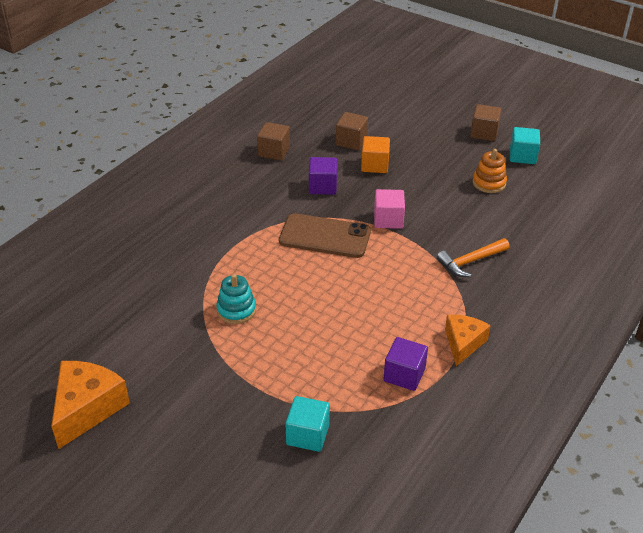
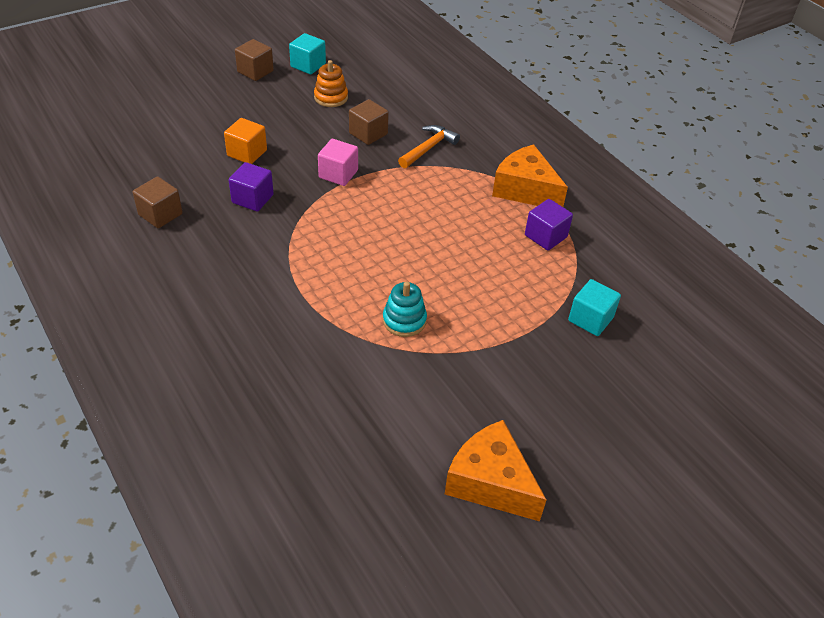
camera: 70 degrees left, 5 degrees up
(325, 236) = (333, 223): brown phone -> none
(351, 141) = (193, 154): brown cube -> brown cube (368, 134)
(463, 343) = (525, 190): orange cheese -> orange cheese, size x1.53
(470, 261) = (428, 148): orange hammer -> orange hammer turned 135 degrees counterclockwise

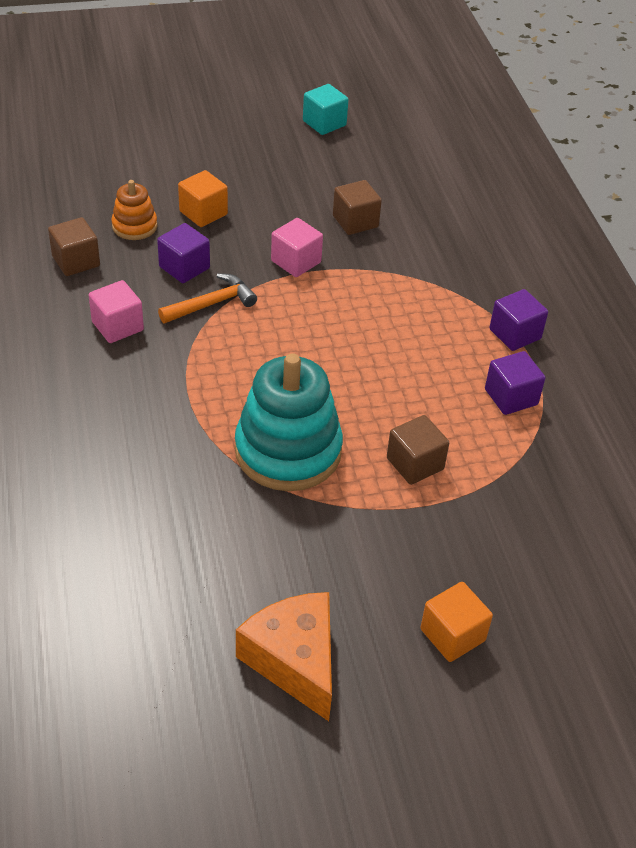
camera: 20 degrees right, 0 degrees up
(220, 258) = (117, 326): none -> pink cube
(255, 71) = (259, 118): brown cube -> brown cube (415, 464)
(331, 97) = (332, 168): orange stacking toy -> orange stacking toy (134, 226)
(404, 320) = (288, 451): turquoise stacking toy -> turquoise stacking toy, size x2.00
(428, 148) = (420, 255): orange hammer -> orange hammer (212, 304)
(525, 190) = (515, 334): orange cheese -> purple cube
(590, 319) = (514, 511): turquoise cube -> none
(594, 425) = (452, 635): none -> orange cube

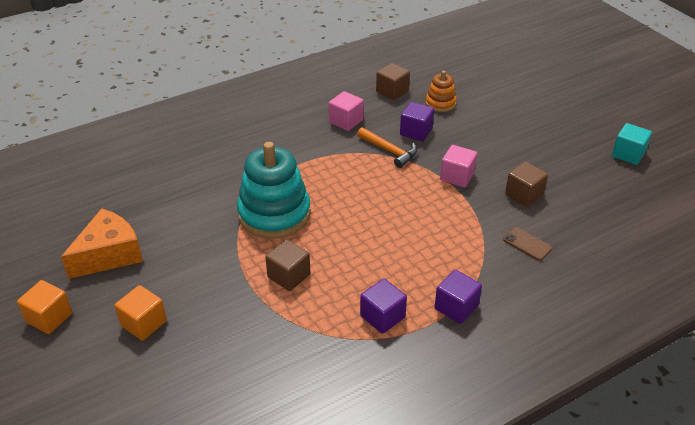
camera: 75 degrees right, 5 degrees down
(203, 213) = (475, 126): orange cube -> orange cube (49, 318)
(437, 248) = (527, 244): none -> brown phone

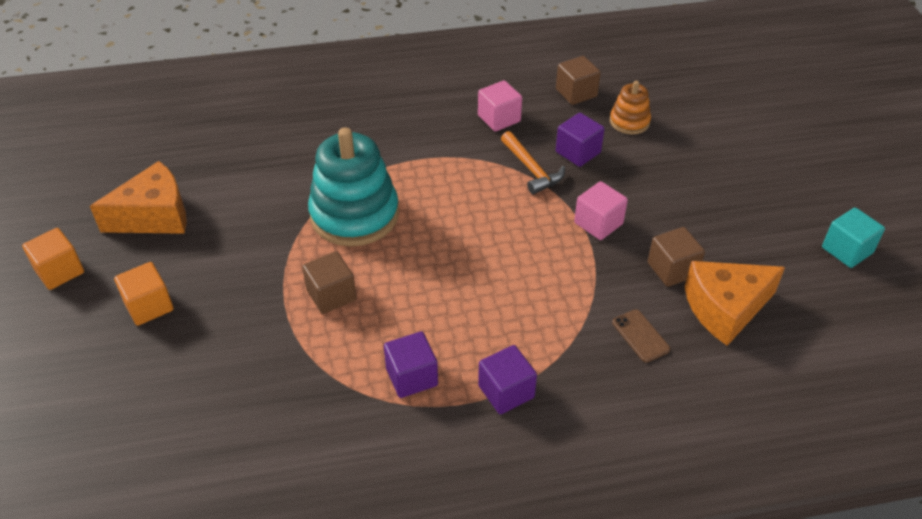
camera: 20 degrees right, 5 degrees up
(572, 211) = (725, 308): none -> orange cheese

